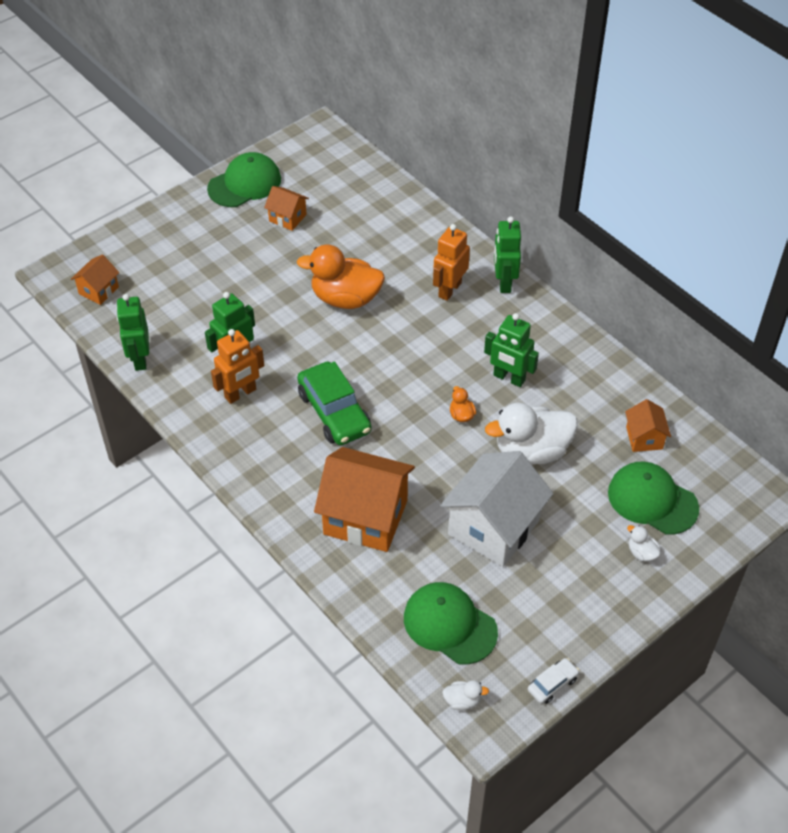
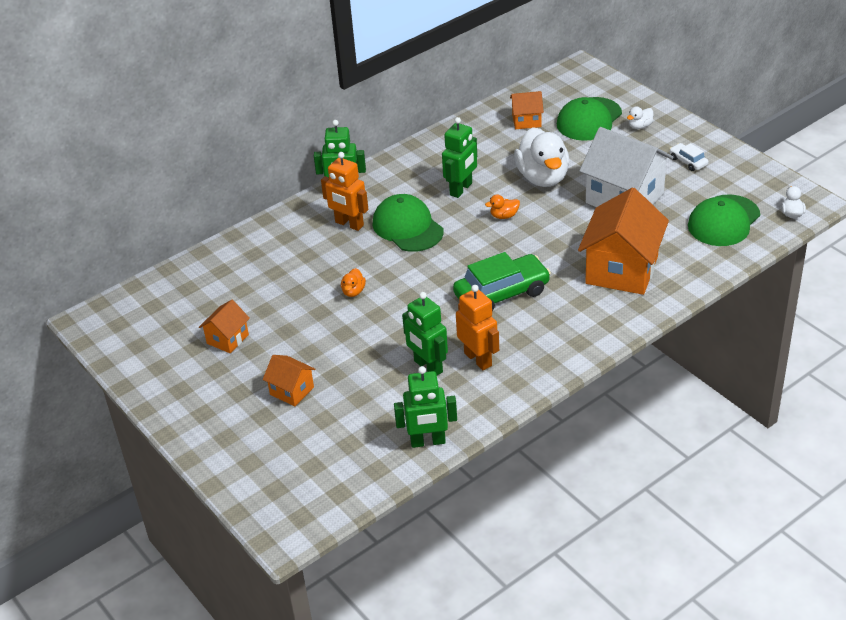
camera: 85 degrees left, 10 degrees down
(98, 290) = (319, 489): orange house -> orange house (292, 391)
(244, 184) = (164, 377): green cap -> green cap (407, 227)
(345, 298) = (353, 291): orange duck -> orange duck, size x0.42
(552, 684) = (766, 170): white car -> white car (688, 161)

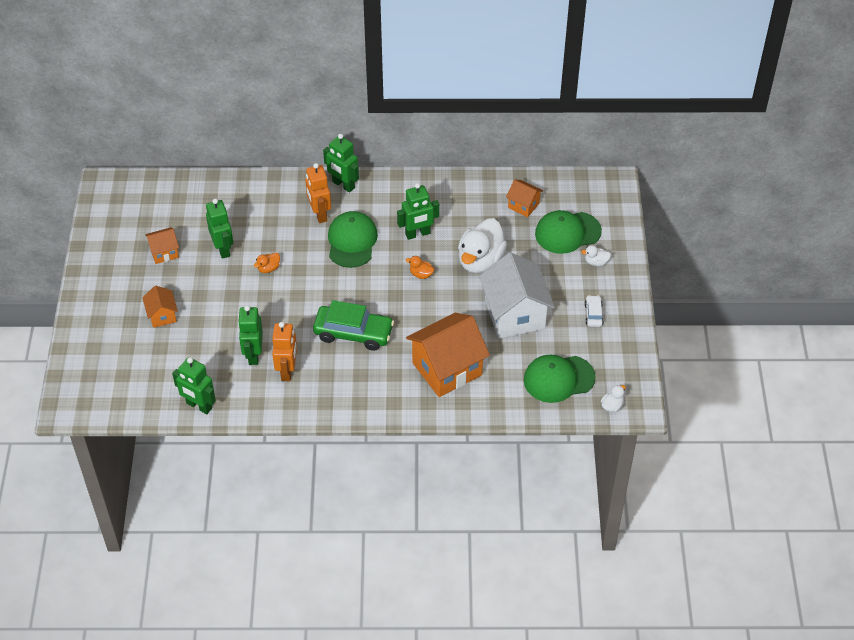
camera: 35 degrees right, 10 degrees up
(287, 302) = (223, 249): none -> green robot

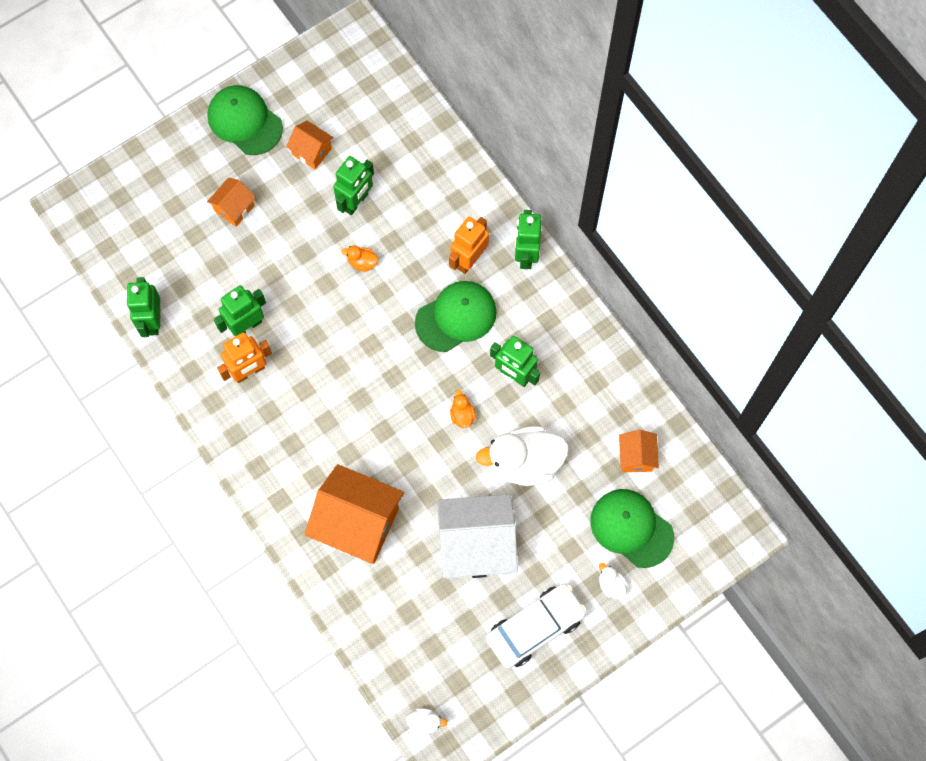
camera: 55 degrees right, 20 degrees up
(353, 333) = (338, 401): green car -> none
(514, 314) = (476, 545): white house -> white house turned 45 degrees clockwise
(558, 379) = (423, 645): green cap -> green cap (245, 121)
(593, 314) = (535, 627): white car -> white car, size x2.08

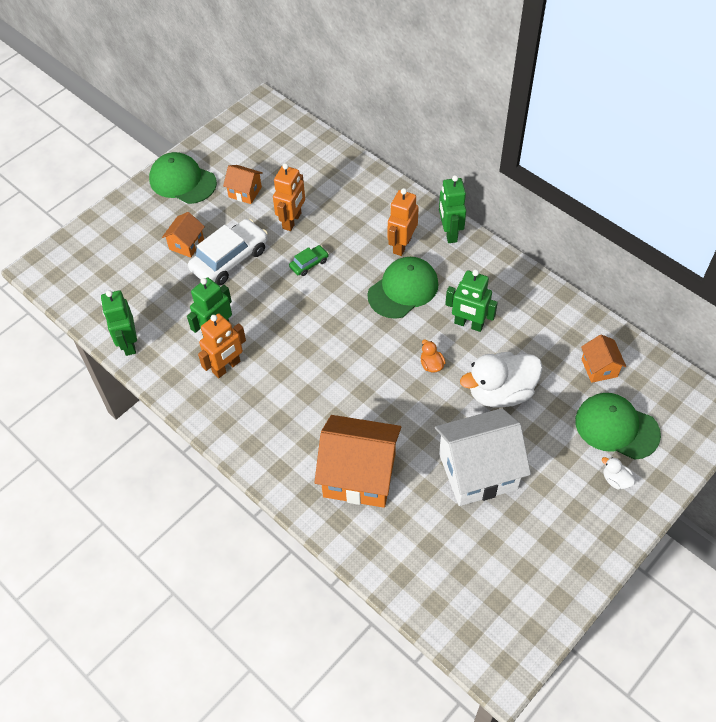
camera: 10 degrees left, 15 degrees down
(356, 202) = (292, 221): green robot -> orange robot
(362, 262) = (309, 264): orange duck -> green car
(425, 722) = (476, 647): white duck -> none
(535, 627) = (557, 533): white car -> white car (230, 259)

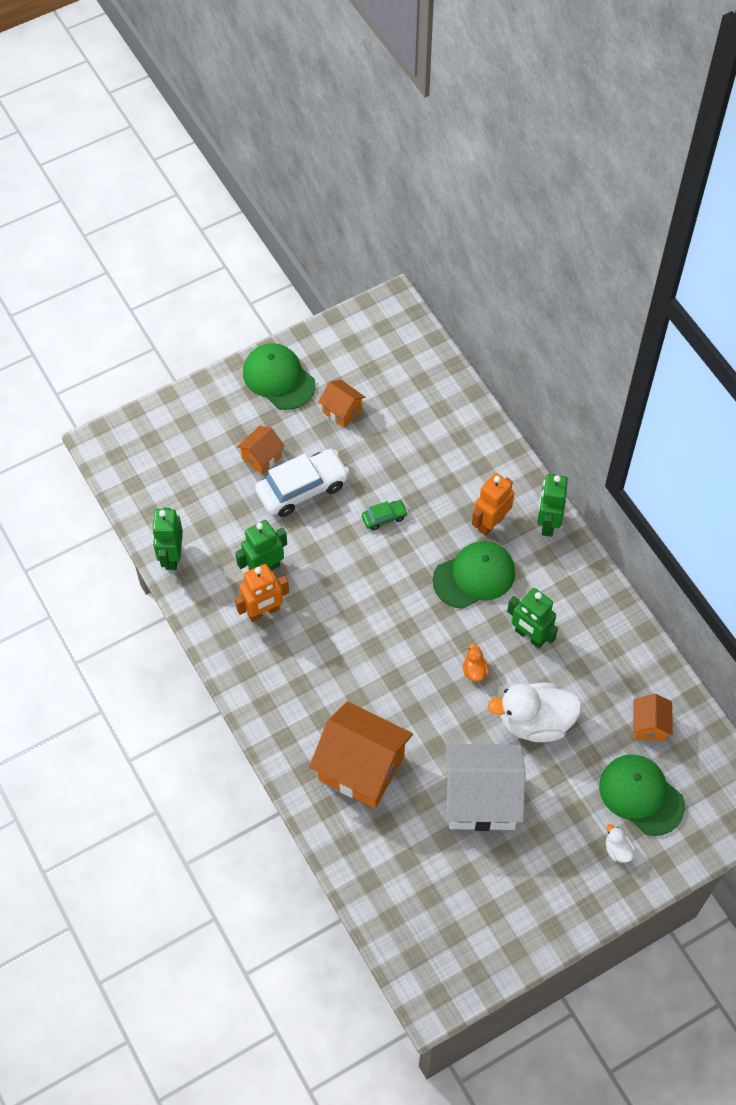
camera: 15 degrees right, 5 degrees up
(292, 221) = (382, 460): orange robot -> none

